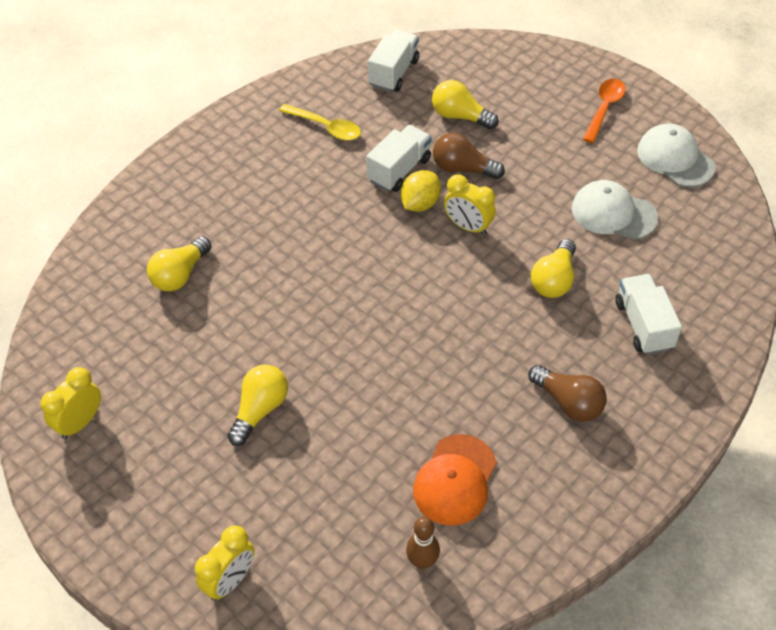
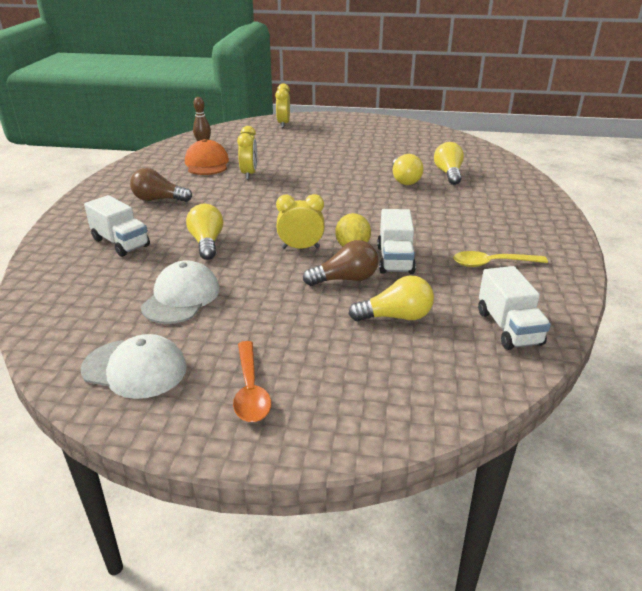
camera: 145 degrees right, 20 degrees down
(80, 422) = (407, 132): yellow clock -> yellow clock (249, 174)
(259, 410) = (332, 154): yellow light bulb -> yellow light bulb (404, 180)
(613, 213) = (181, 297): white cap -> white cap turned 60 degrees counterclockwise

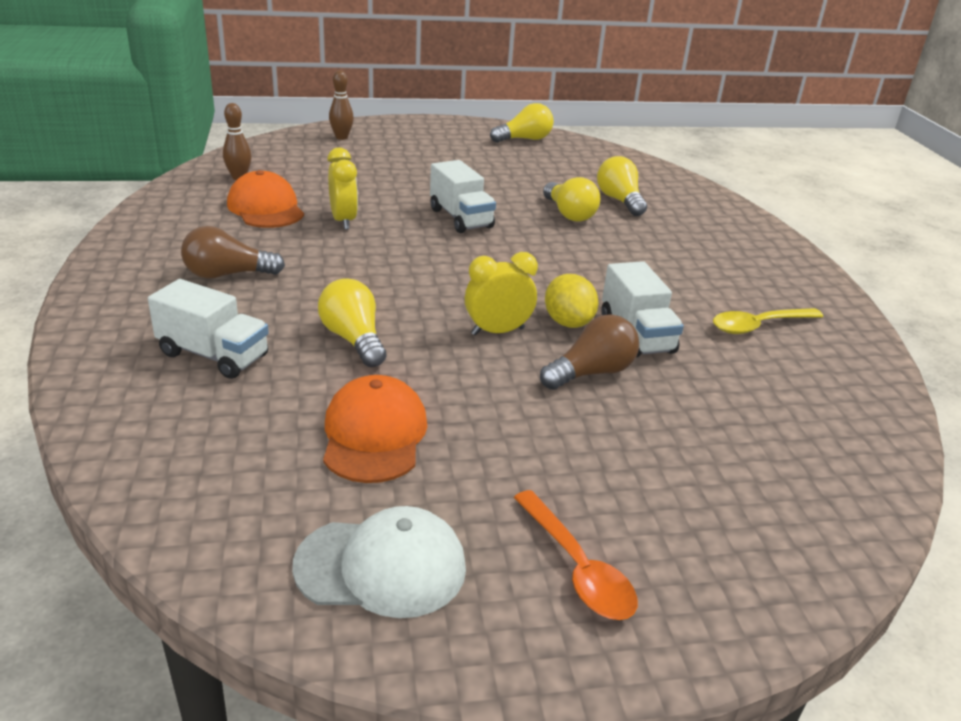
camera: 20 degrees left, 0 degrees up
(181, 297) = (374, 435): white cap -> orange cap
(283, 124) = (341, 137): yellow clock -> brown bowling pin
(396, 317) = (694, 420): yellow light bulb -> yellow light bulb (524, 139)
(508, 328) = (838, 415): white truck -> white truck (461, 218)

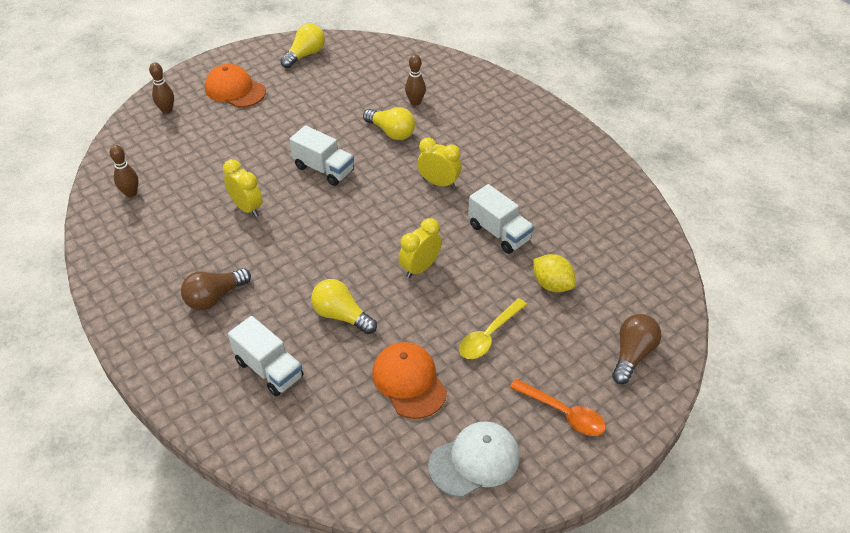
camera: 25 degrees left, 15 degrees up
(214, 355) = (269, 369): white truck -> white truck turned 45 degrees clockwise
(266, 208) = (181, 219): orange cap -> orange cap (235, 90)
(568, 322) = (455, 240): yellow lemon -> yellow lemon (552, 284)
(591, 268) = (439, 183): none -> yellow clock
(591, 373) = (493, 277): brown light bulb -> brown light bulb (632, 355)
(619, 201) = (415, 102): yellow light bulb -> brown bowling pin
(759, 326) = (561, 192): yellow spoon -> yellow spoon (489, 335)

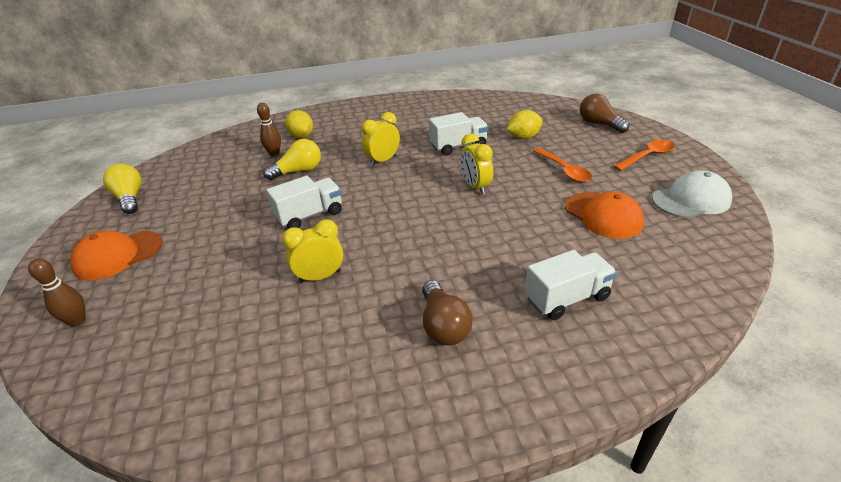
camera: 65 degrees left, 10 degrees down
(131, 193) = (199, 384): brown bowling pin -> none
(341, 315) = (512, 238): yellow light bulb -> none
(409, 381) = (603, 215): orange cap -> orange cap turned 120 degrees counterclockwise
(458, 106) = (301, 136): none -> yellow lemon
(474, 460) = (691, 200): white cap -> white cap turned 75 degrees clockwise
(489, 335) = (564, 170): yellow spoon -> orange spoon

